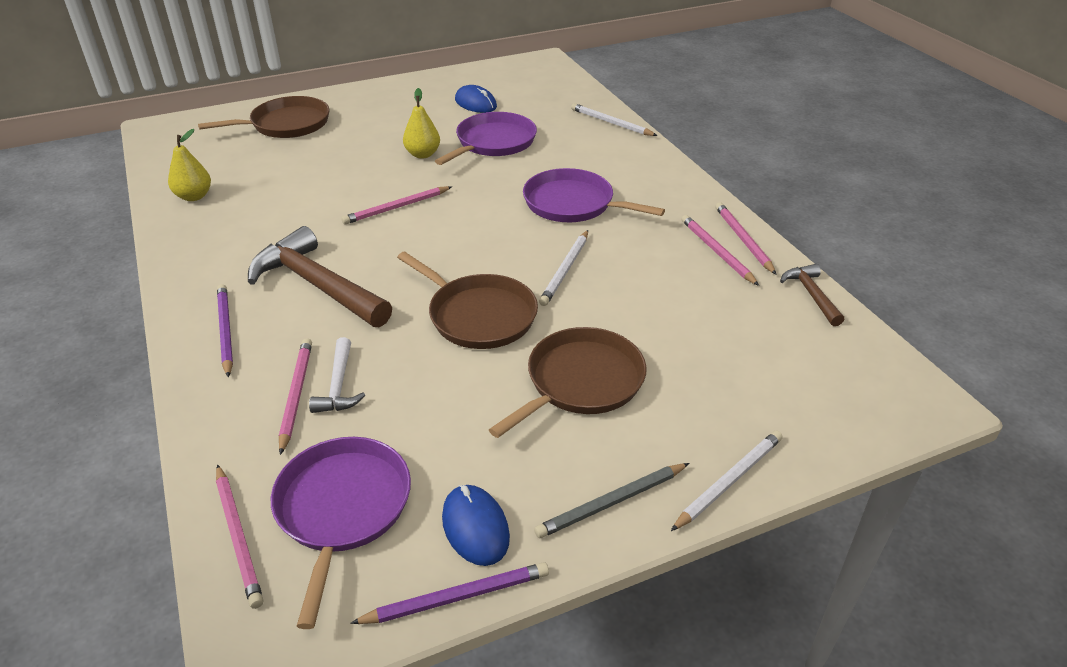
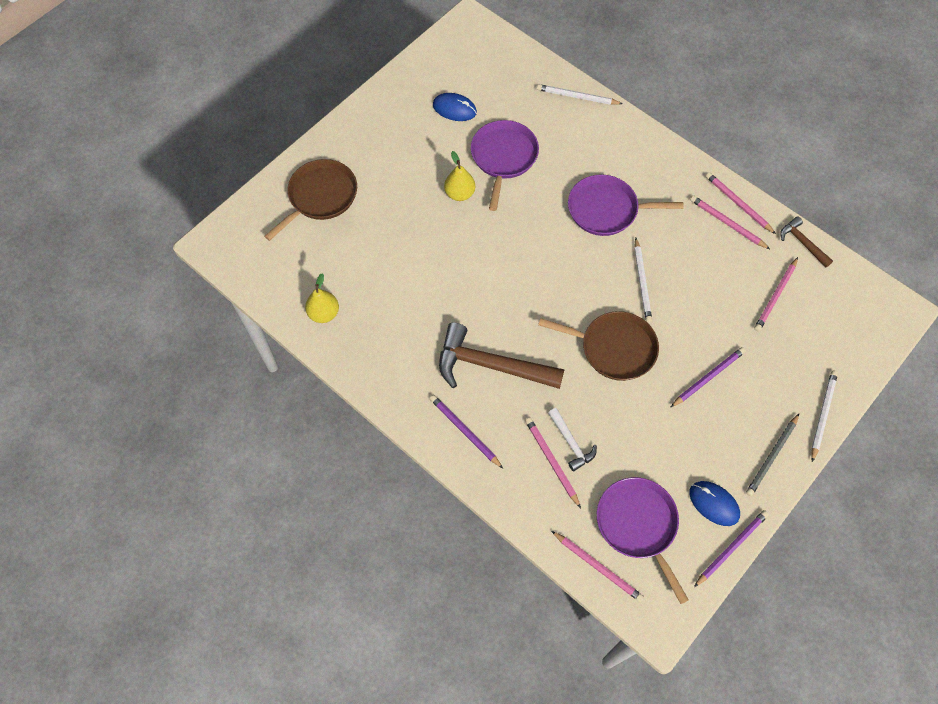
camera: 25 degrees left, 25 degrees up
(396, 208) = (485, 264): pink pencil -> pink pencil (775, 296)
(581, 382) = (708, 377): brown pan -> purple pencil

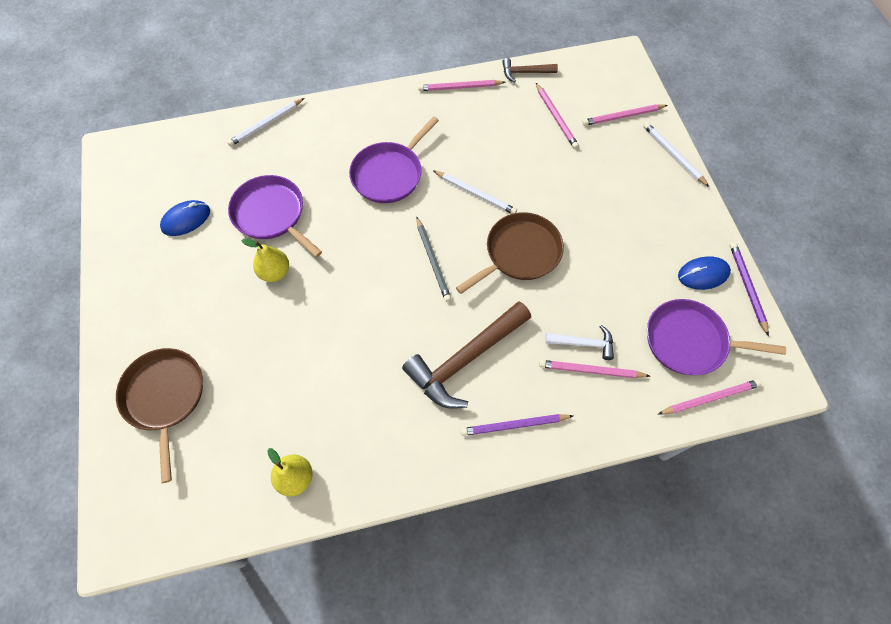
camera: 55 degrees left, 0 degrees up
(708, 377) = (592, 206): purple pencil -> none
(727, 223) = (470, 105): pink pencil -> pink pencil (622, 116)
(772, 456) = (687, 209): grey pencil -> grey pencil (433, 261)

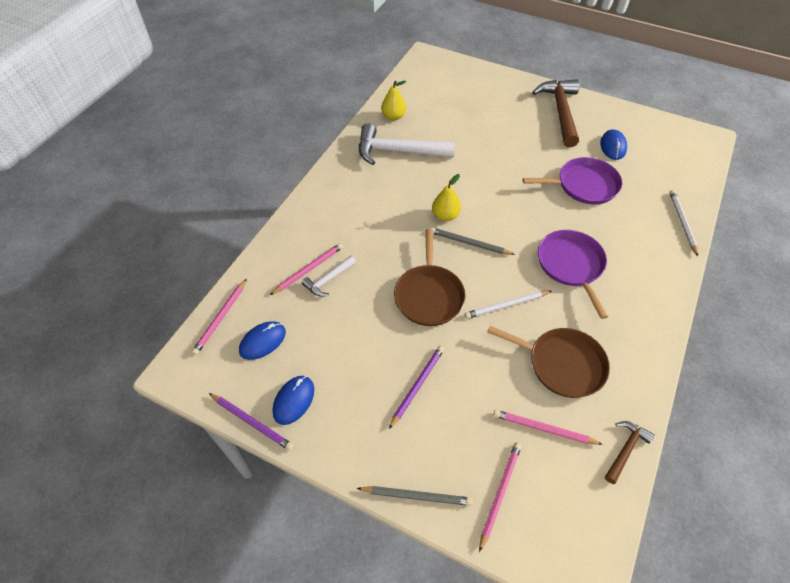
camera: 130 degrees right, 10 degrees down
(165, 397) = (488, 94): brown pan -> brown pan (562, 364)
(275, 272) = (532, 166): yellow pear -> yellow pear (445, 216)
(357, 420) = (398, 151): none -> white hammer
(459, 87) = (640, 376): pink pencil -> none
(465, 359) = (383, 215): brown hammer -> brown hammer (560, 112)
(514, 425) = (321, 210): purple pencil -> purple pencil (417, 385)
(673, 155) = (417, 496): white pencil -> grey pencil
(689, 341) = (263, 341): purple pan -> blue mouse

